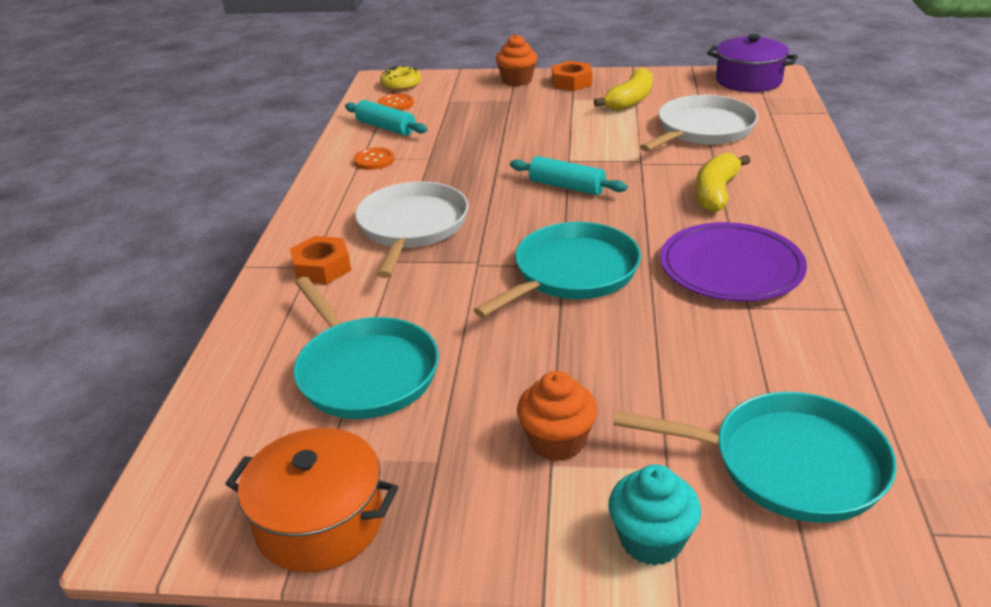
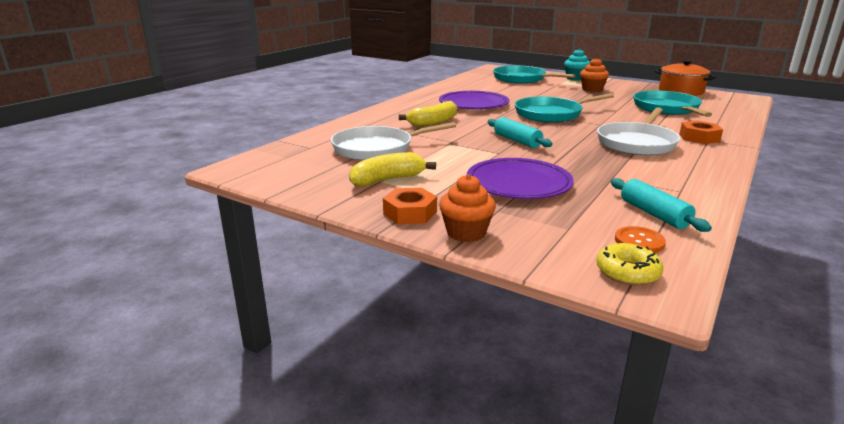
camera: 155 degrees left, 10 degrees down
(374, 160) = (667, 186): orange button -> none
(514, 127) = (518, 183): none -> purple plate
(748, 80) = (262, 171): purple pot -> none

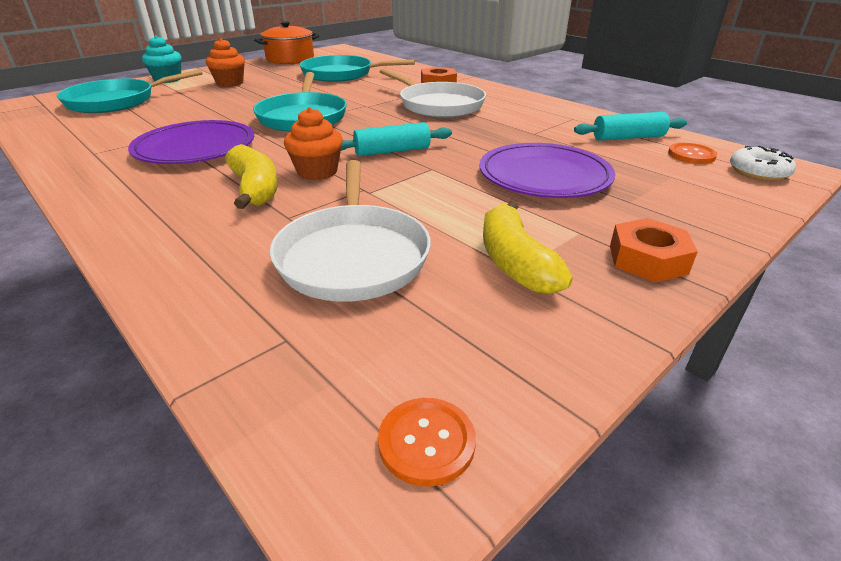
camera: 75 degrees left, 10 degrees up
(257, 173) = (426, 442): none -> orange button
(466, 233) = (701, 229): orange cupcake -> orange cupcake (317, 172)
(627, 272) = (758, 172): yellow donut -> white donut

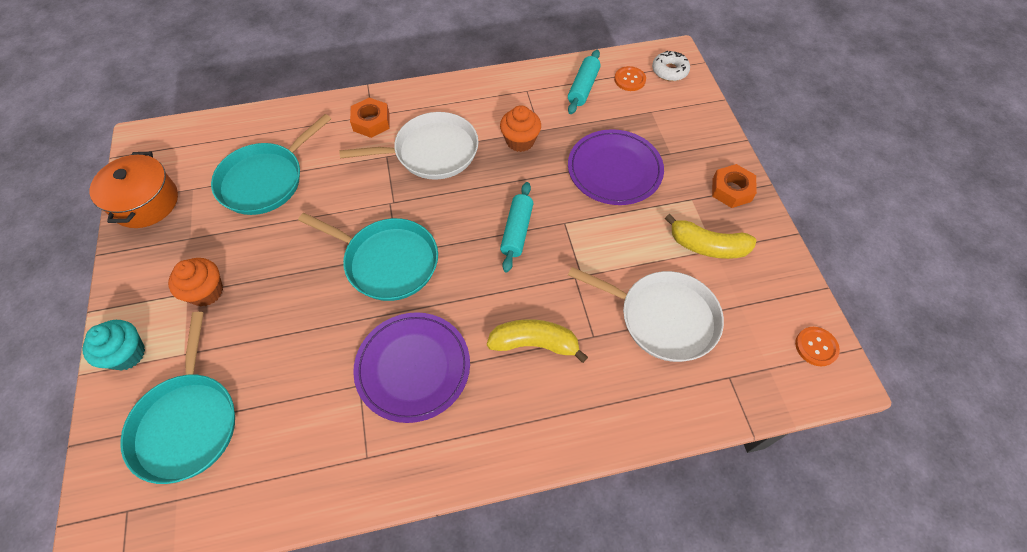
camera: 60 degrees left, 25 degrees up
(317, 172) = (526, 294): orange cupcake -> orange cupcake (520, 141)

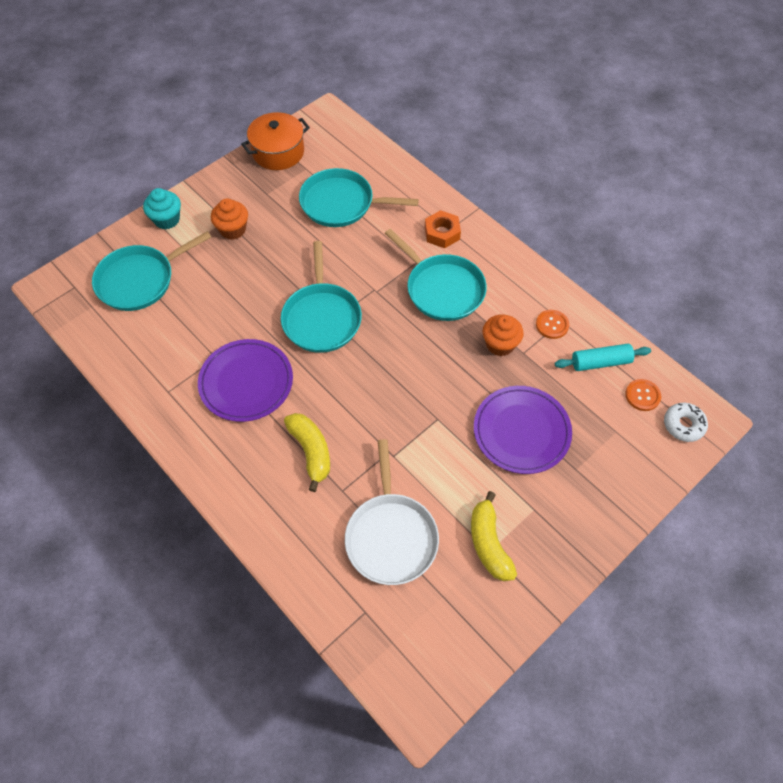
camera: 60 degrees right, 0 degrees up
(431, 152) = (442, 289): white pan -> turquoise pan
(517, 231) = (405, 388): turquoise rolling pin -> none
(731, 190) = (569, 540): orange nut -> none
(816, 347) = (438, 677): orange button -> orange button (552, 325)

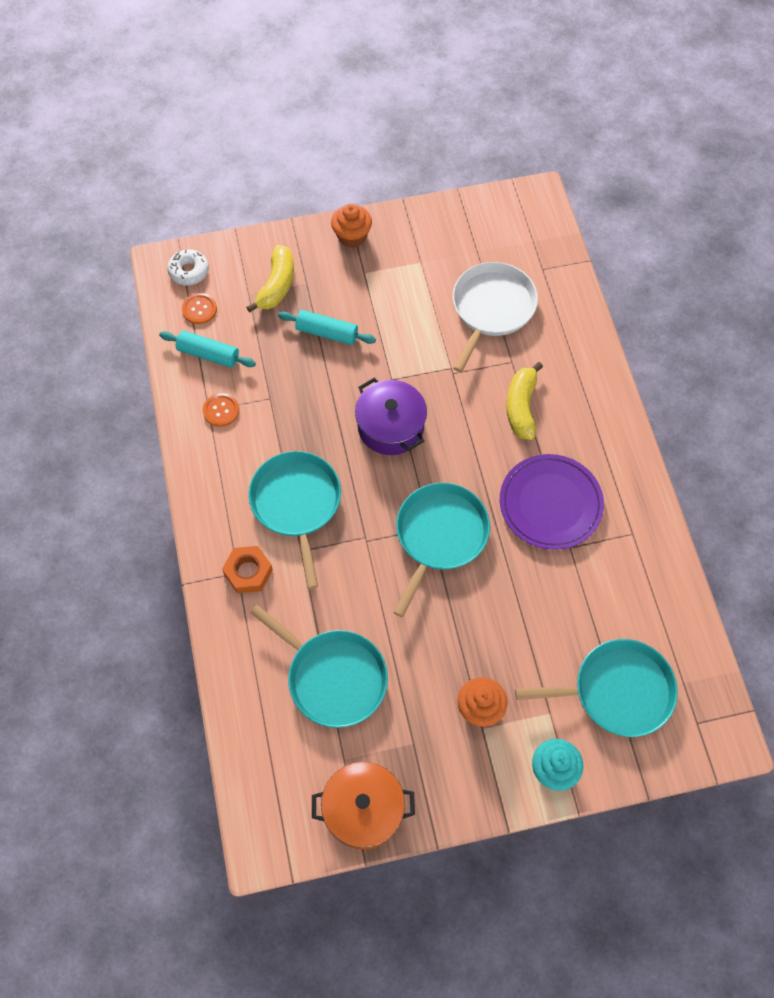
camera: 150 degrees left, 5 degrees up
(411, 379) = (390, 427): none -> purple pot
(489, 543) = (417, 267): yellow banana -> yellow banana (277, 285)
(500, 344) = (284, 417): orange cupcake -> orange cupcake (352, 236)
(521, 431) = (327, 333): purple plate -> turquoise rolling pin

